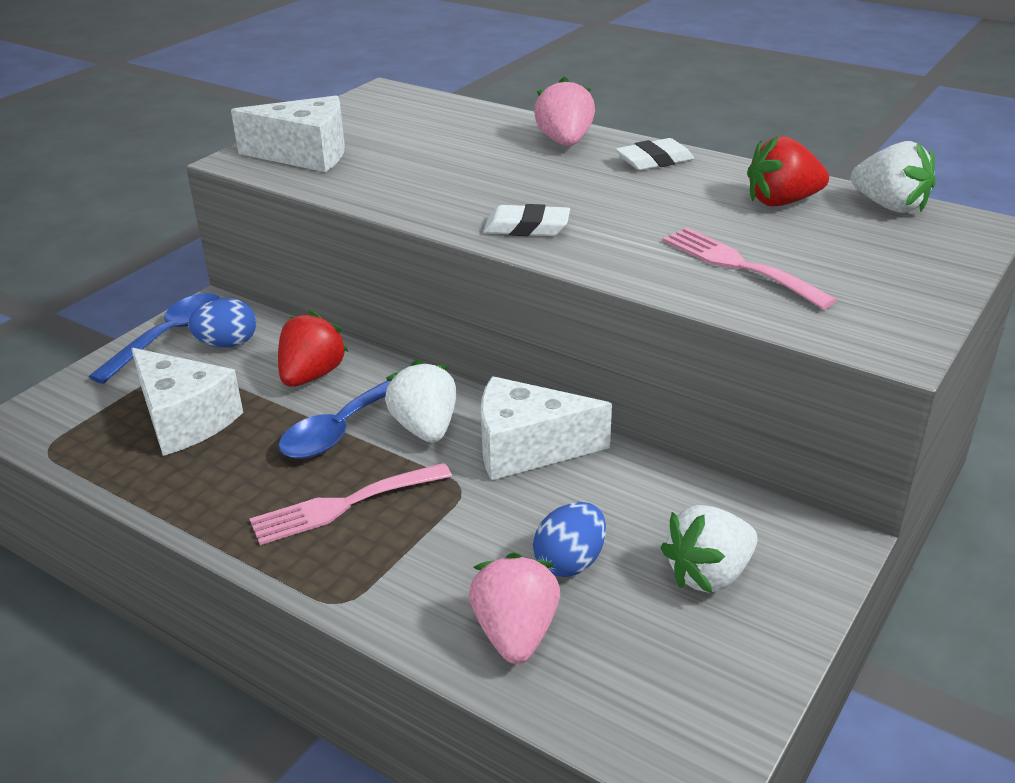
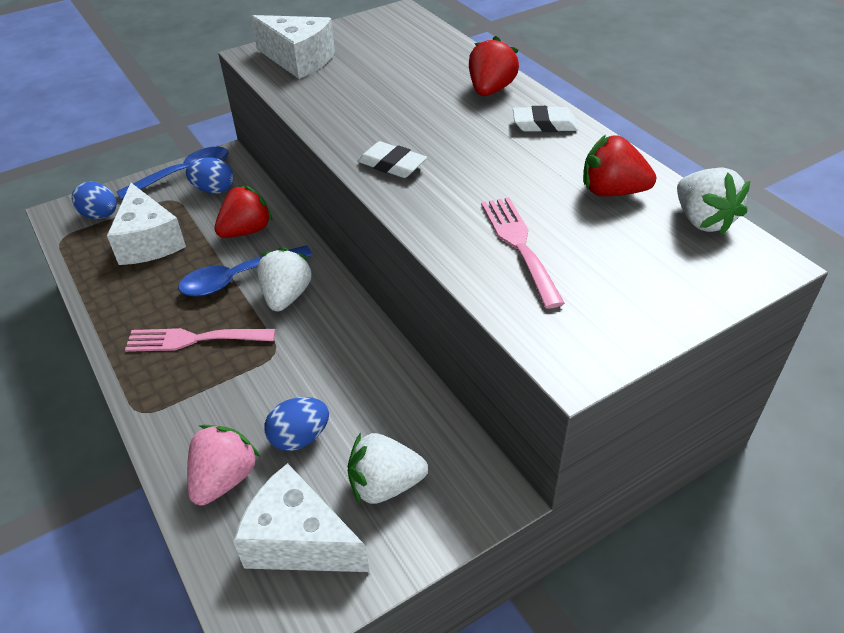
camera: 25 degrees right, 10 degrees up
(85, 409) = (100, 215): none -> blue egg
(527, 448) = (340, 335): white cheese -> white cheese (299, 541)
(565, 142) = (490, 90): pink strawberry -> red strawberry

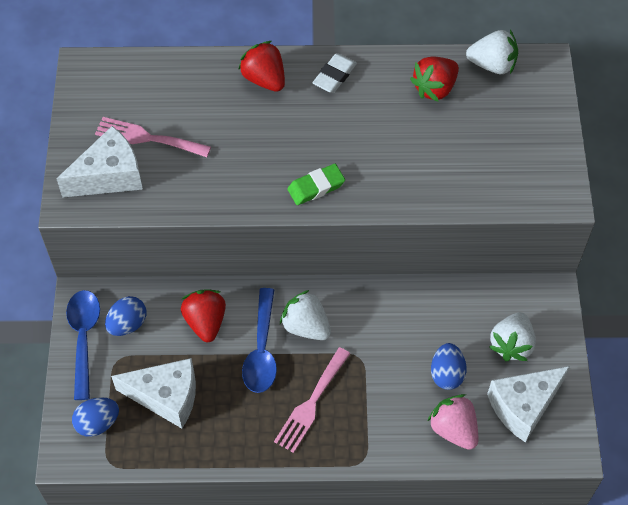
camera: 60 degrees left, 15 degrees up
(392, 165) = (316, 187): white eraser -> green eraser
(519, 245) = (451, 165): pink fork -> pink fork (147, 138)

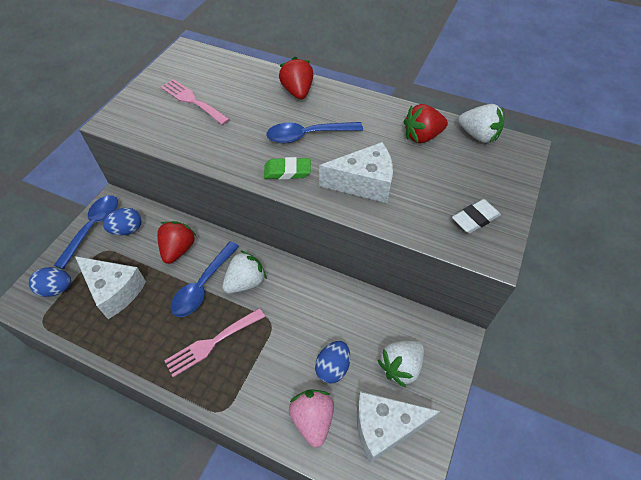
camera: 25 degrees right, 5 degrees down
(109, 176) = (149, 114): white cheese -> white cheese (364, 183)
(306, 326) = (245, 282): white strawberry -> white strawberry turned 75 degrees clockwise
(311, 134) = (308, 135): none -> blue spoon
(334, 76) = (349, 105): white eraser -> white eraser (475, 219)

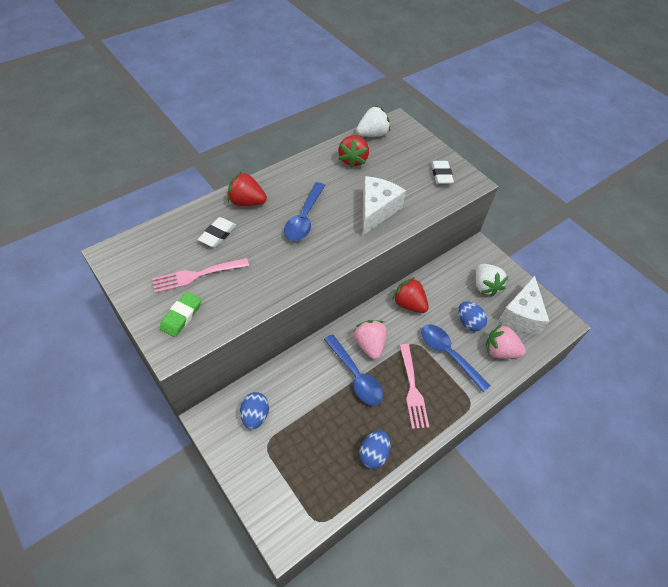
camera: 65 degrees left, 0 degrees up
(57, 289) = (288, 499): blue egg -> blue egg (373, 454)
(93, 227) = (231, 446): blue spoon -> blue spoon (448, 354)
(115, 291) = (321, 447): white cheese -> none
(178, 249) = (306, 381): red strawberry -> red strawberry (409, 304)
(245, 92) = (217, 234): none -> white eraser
(245, 282) = (369, 345): white strawberry -> pink strawberry
(287, 171) = (334, 247): green eraser -> green eraser (181, 316)

